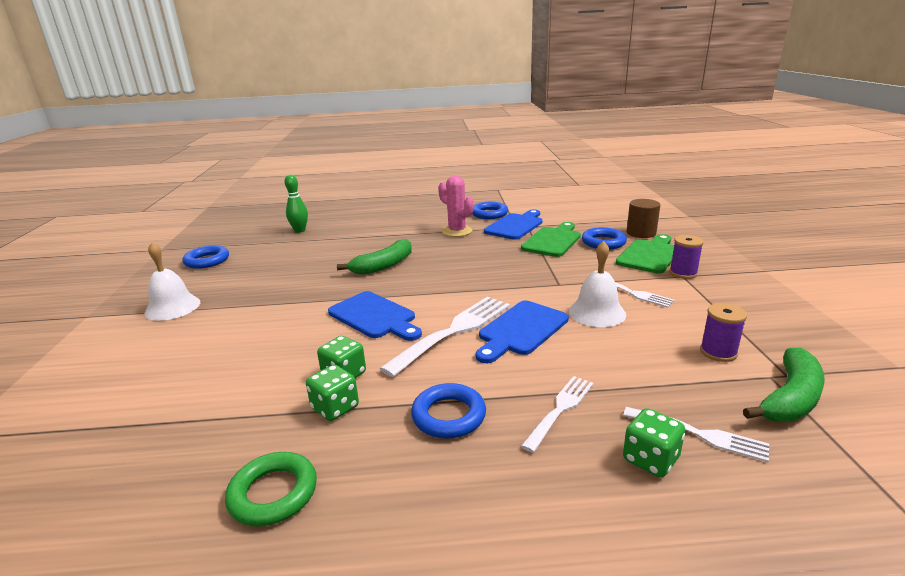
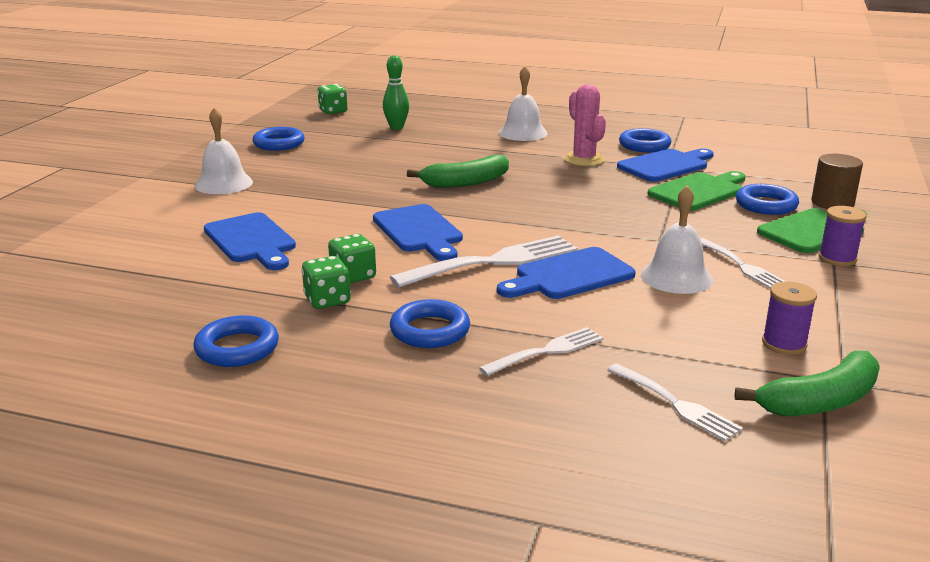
camera: 20 degrees right, 0 degrees up
(227, 360) = (252, 240): none -> blue cutting board
(273, 493) = (237, 348): green ring -> blue ring
(399, 219) = (523, 133): none -> white bell
(650, 459) = (601, 409): green dice -> green dice (333, 111)

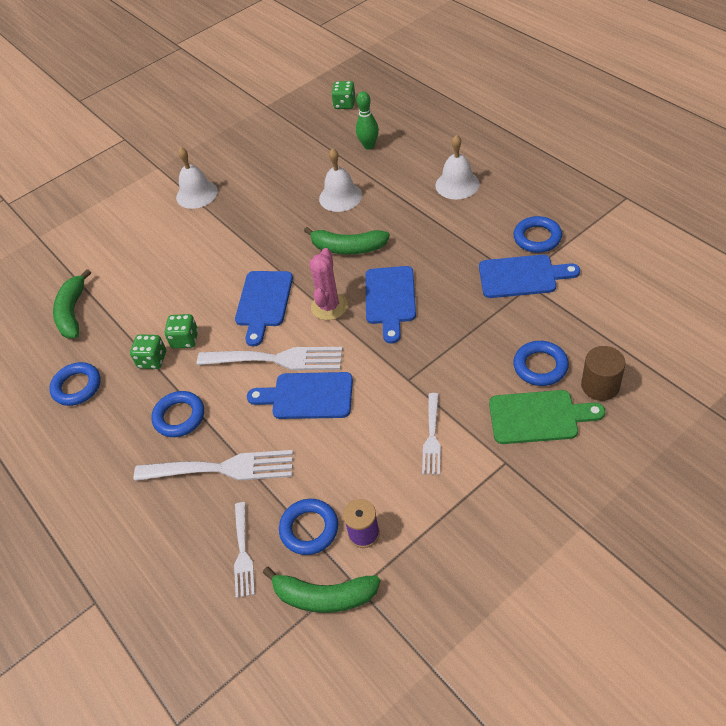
camera: 40 degrees right, 25 degrees up
(148, 294) = (73, 312): none -> green banana
(252, 240) = (162, 274): blue cutting board -> blue cutting board (390, 299)
(279, 144) = (270, 146): blue ring -> blue ring (309, 529)
(547, 351) = (222, 468): white fork -> white fork, size x1.70
(584, 159) = (465, 244): pink cactus -> pink cactus (329, 306)
(676, 277) = (373, 429): white bell -> white bell (340, 196)
(698, 191) = (507, 325): green cutting board -> none
(837, 258) = (512, 460): purple spool -> none

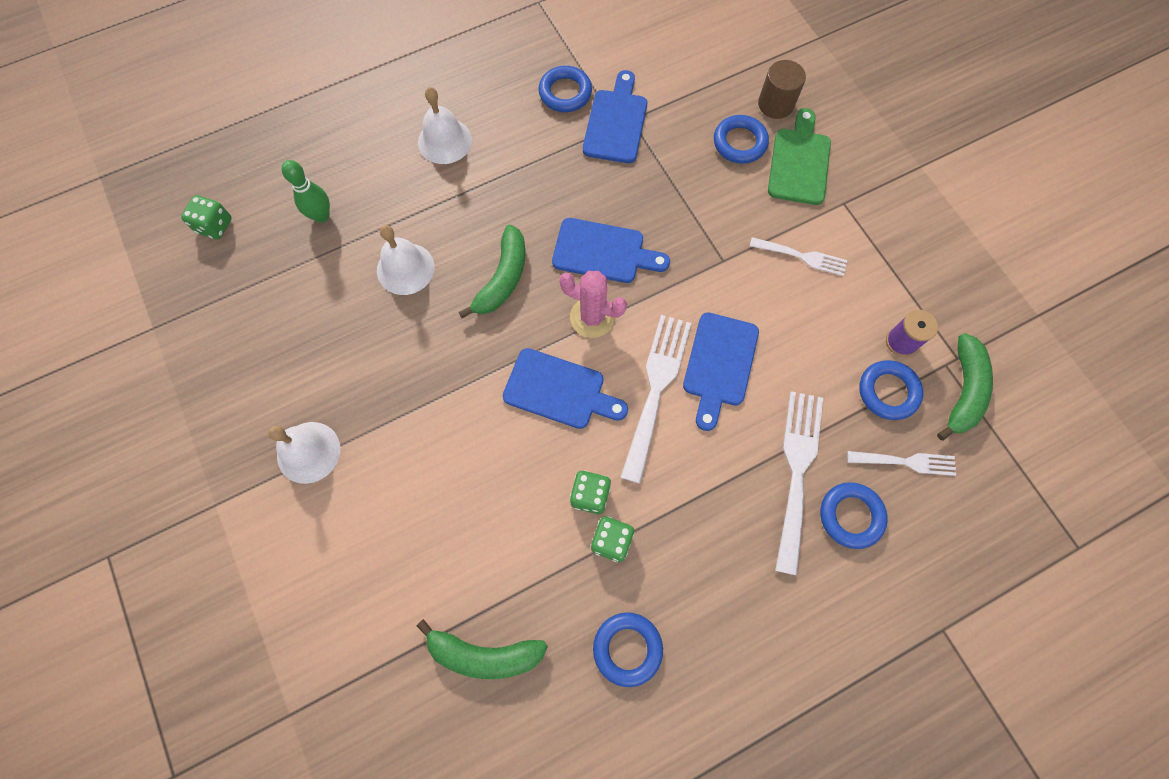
camera: 85 degrees left, 20 degrees up
(179, 417) = (712, 513): blue ring -> blue ring (850, 516)

